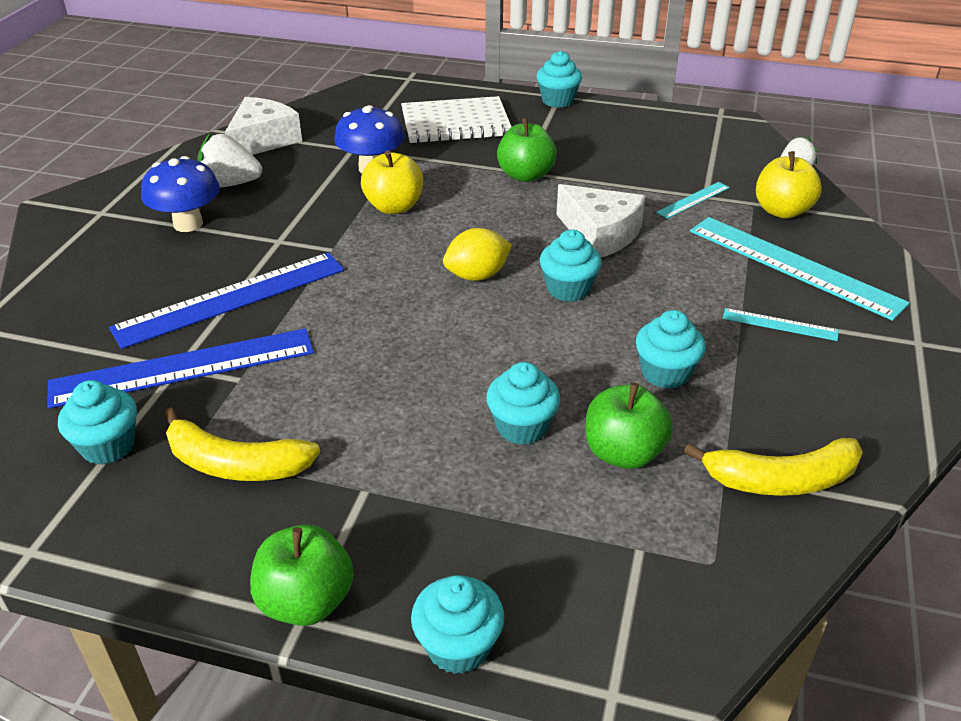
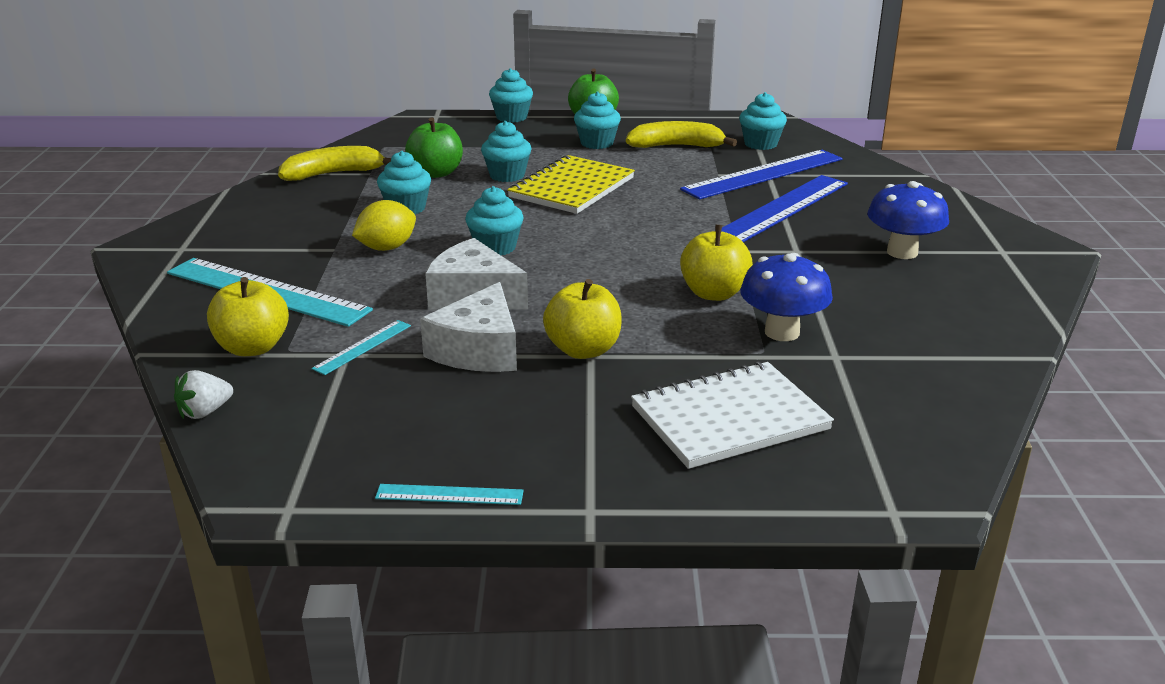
camera: 165 degrees right, 10 degrees down
(230, 184) = (920, 293): white strawberry -> none
(263, 140) = (963, 350): white cheese -> white cheese (479, 350)
(445, 381) = (571, 188): none -> yellow notebook
(477, 275) = (585, 247): yellow lemon -> yellow lemon (387, 248)
(525, 175) = (583, 350): green apple -> yellow apple
(557, 100) = (588, 497): turquoise cupcake -> turquoise cupcake (597, 143)
(779, 324) = (301, 246): turquoise ruler -> turquoise ruler (449, 494)

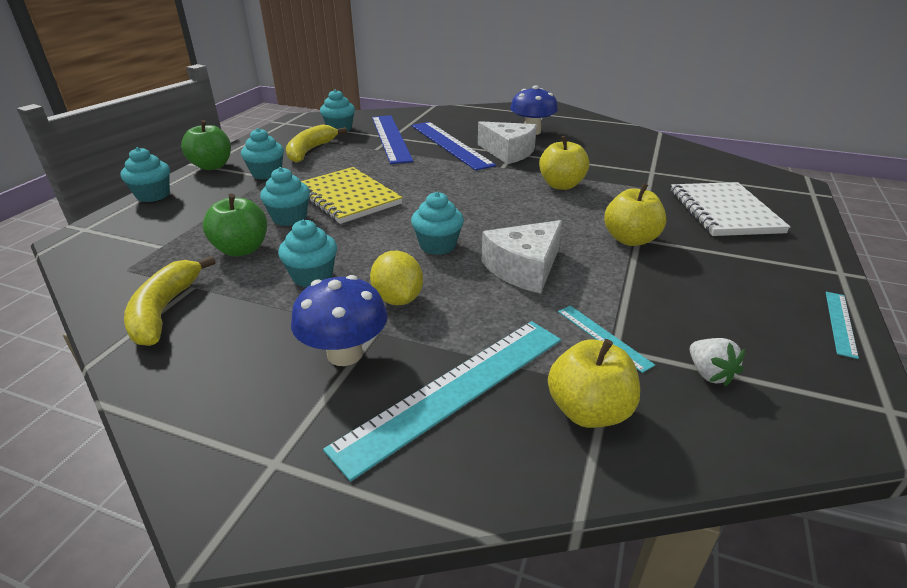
camera: 70 degrees left, 5 degrees up
(205, 412) = (728, 458): white strawberry -> white strawberry (709, 374)
(479, 350) = (621, 280): white cheese -> white cheese (508, 152)
(782, 332) = (620, 178): blue mushroom -> blue mushroom (345, 354)

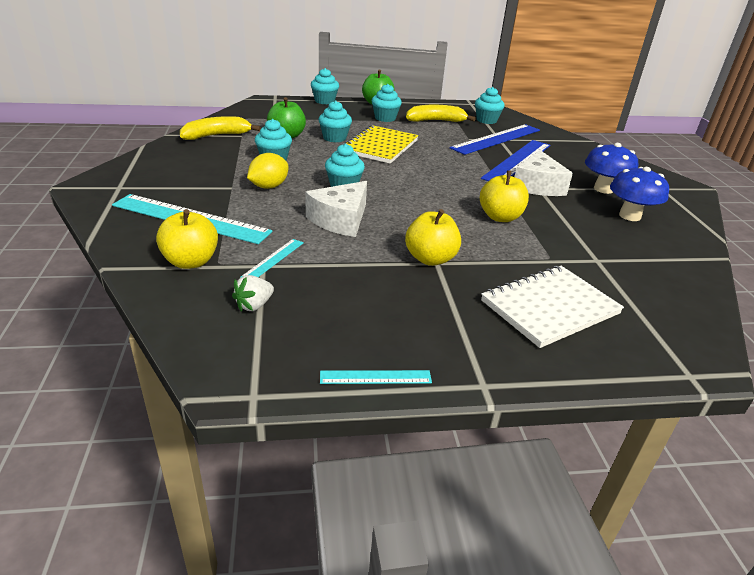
camera: 60 degrees right, 0 degrees up
(345, 354) = (206, 184): blue mushroom -> blue mushroom (629, 216)
(524, 268) = (340, 220): white cheese -> white cheese turned 75 degrees counterclockwise

